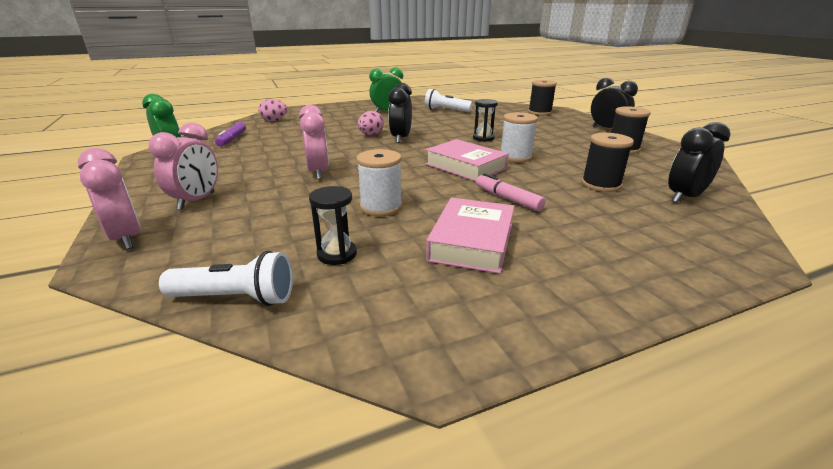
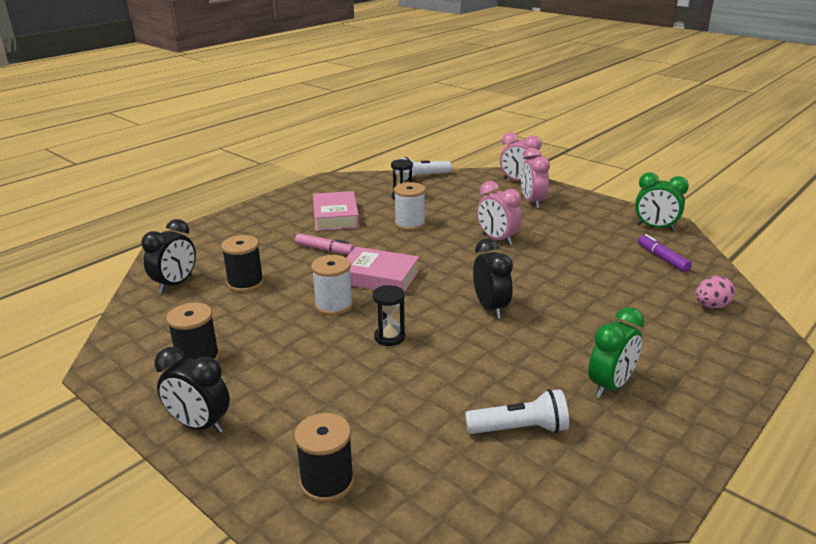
camera: 155 degrees right, 0 degrees up
(371, 135) = (535, 306): pink egg -> none

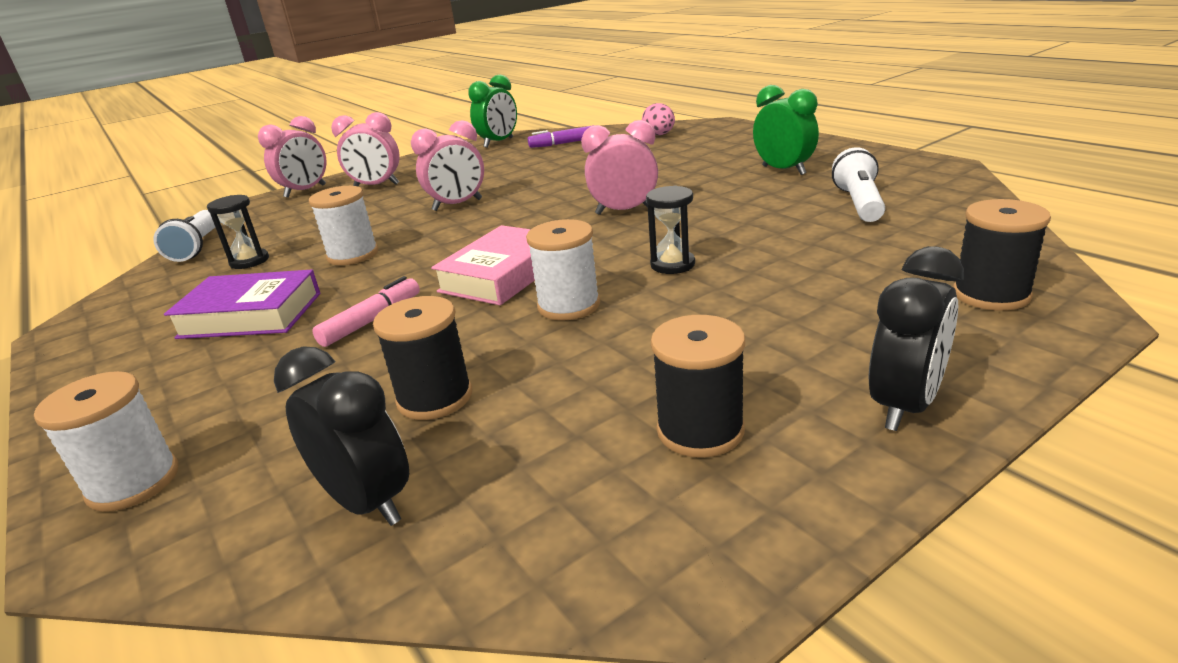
camera: 75 degrees left, 0 degrees up
(204, 234) = (133, 482): none -> white spool
(336, 216) = (251, 315): pink book -> purple book
(490, 308) = (624, 211): black clock -> pink clock

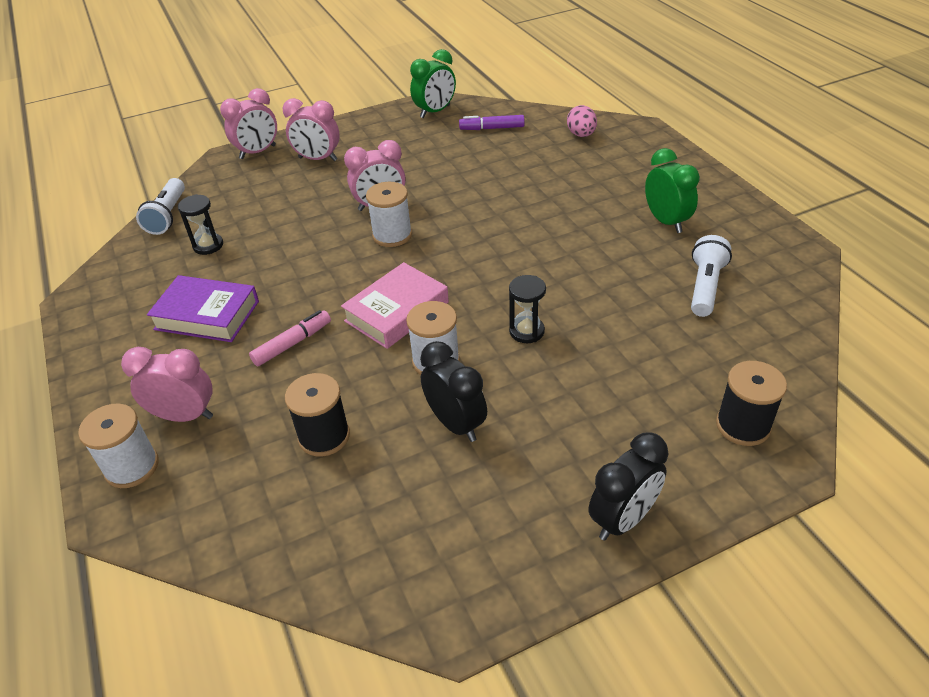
camera: 10 degrees right, 15 degrees up
(353, 255) = (287, 257): white spool -> white spool (392, 235)
(367, 502) = (270, 518): black clock -> black clock (456, 424)
(624, 211) = (512, 249): pink clock -> pink clock (185, 416)
(700, 430) = (485, 508): black spool -> none

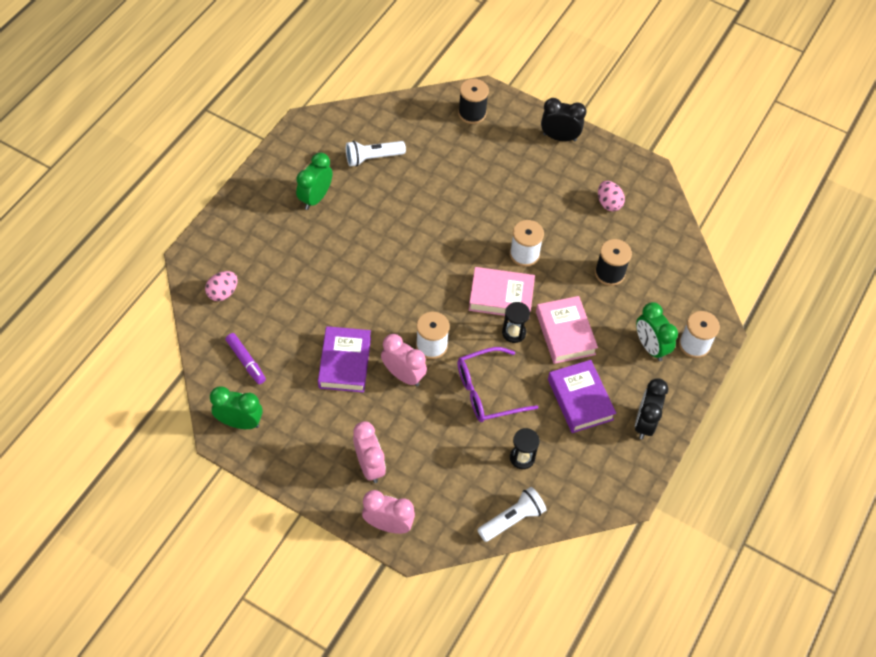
camera: 130 degrees left, 15 degrees up
(185, 416) = (650, 347): pink clock -> green clock
(293, 343) = (565, 333): pink marker -> pink book
(299, 252) = (487, 391): none -> purple glasses
(433, 177) = (344, 362): none -> purple book
(438, 509) = (608, 203): none -> pink egg
(456, 424) = (558, 222): black clock -> black clock (644, 423)
(526, 331) = (470, 224): black hourglass -> black hourglass (514, 333)

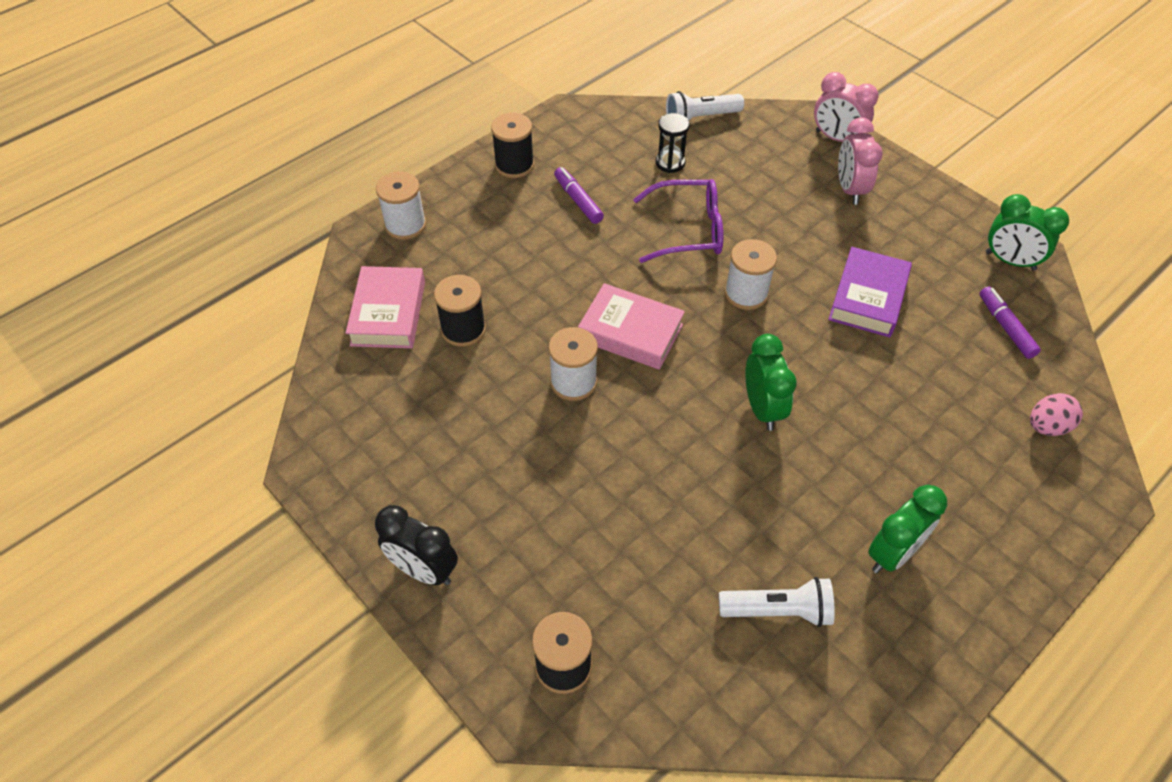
camera: 160 degrees left, 5 degrees down
(403, 375) = (791, 268): pink clock -> none
(514, 333) = (630, 285): black hourglass -> none
(565, 333) = (562, 271): pink book -> pink book (388, 313)
(580, 399) = (578, 200): purple book -> purple marker
(608, 203) = (406, 429): pink egg -> none
(644, 423) = (514, 165): black clock -> black spool
(650, 347) = (461, 234): green clock -> green clock (762, 408)

